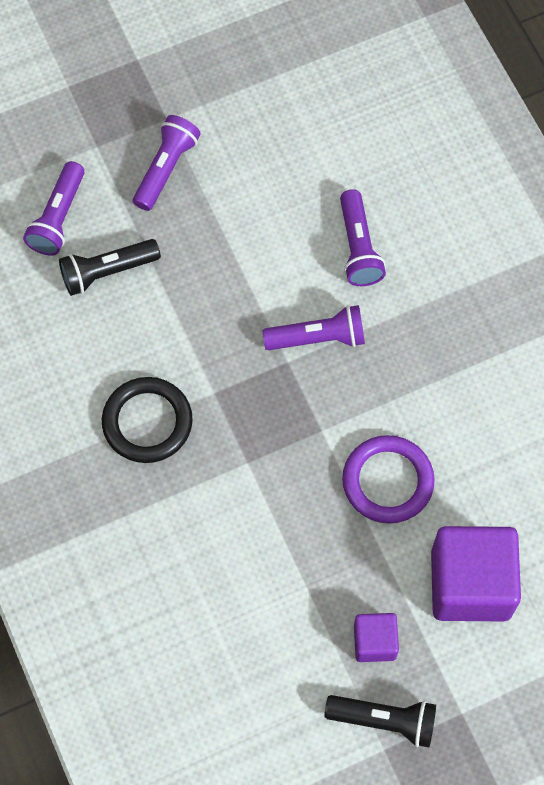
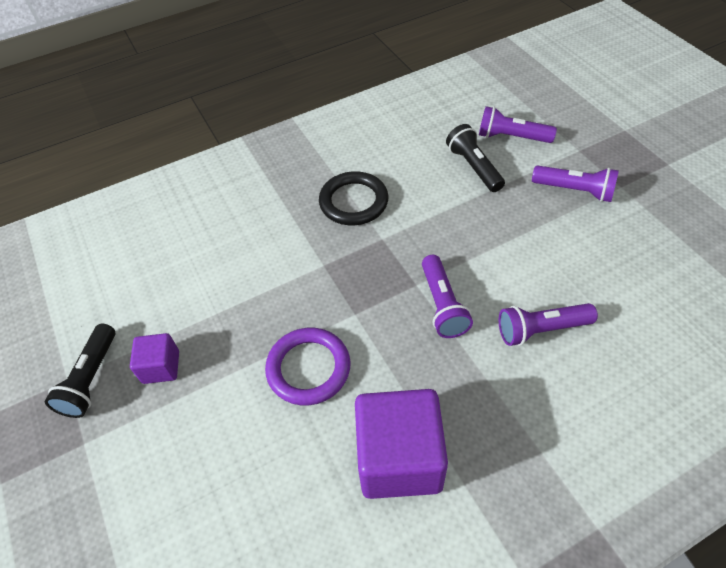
camera: 90 degrees right, 15 degrees down
(470, 584) = (205, 446): purple cube -> purple cube (399, 458)

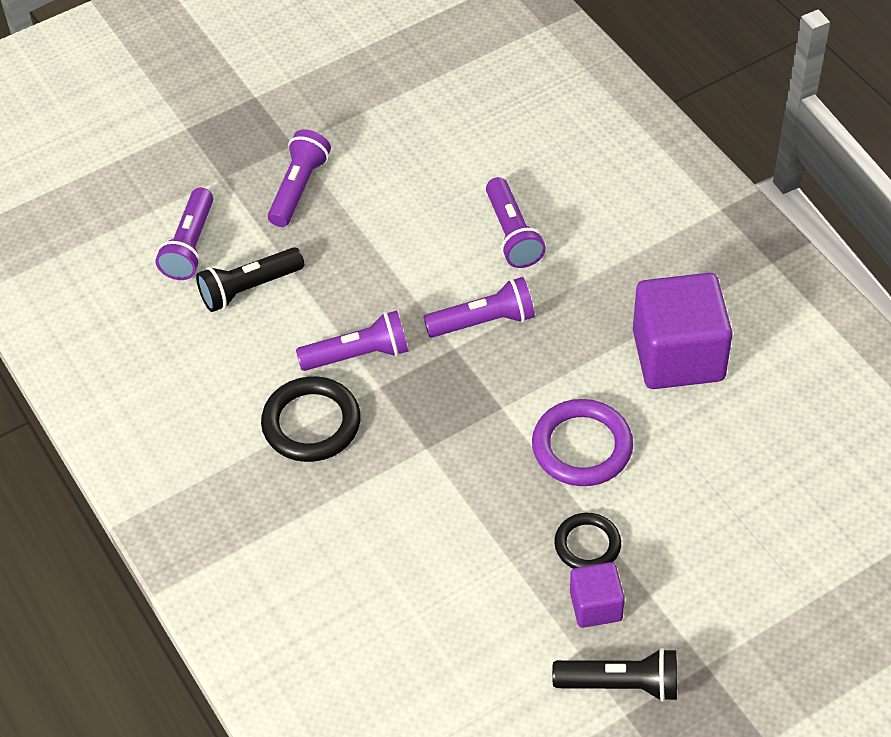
camera: 95 degrees left, 0 degrees up
(215, 365) = (587, 545): none -> black ring
(412, 226) = (359, 355): none -> purple flashlight

